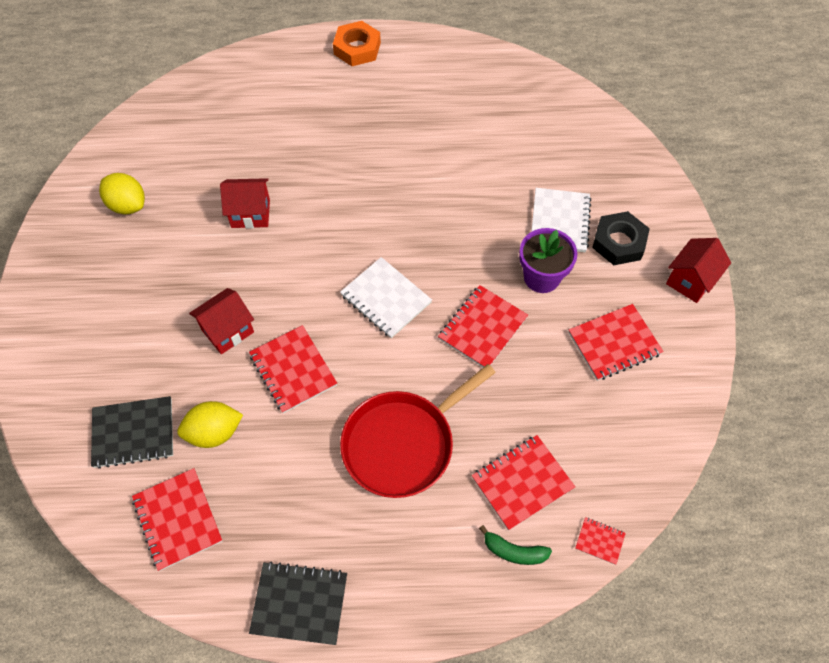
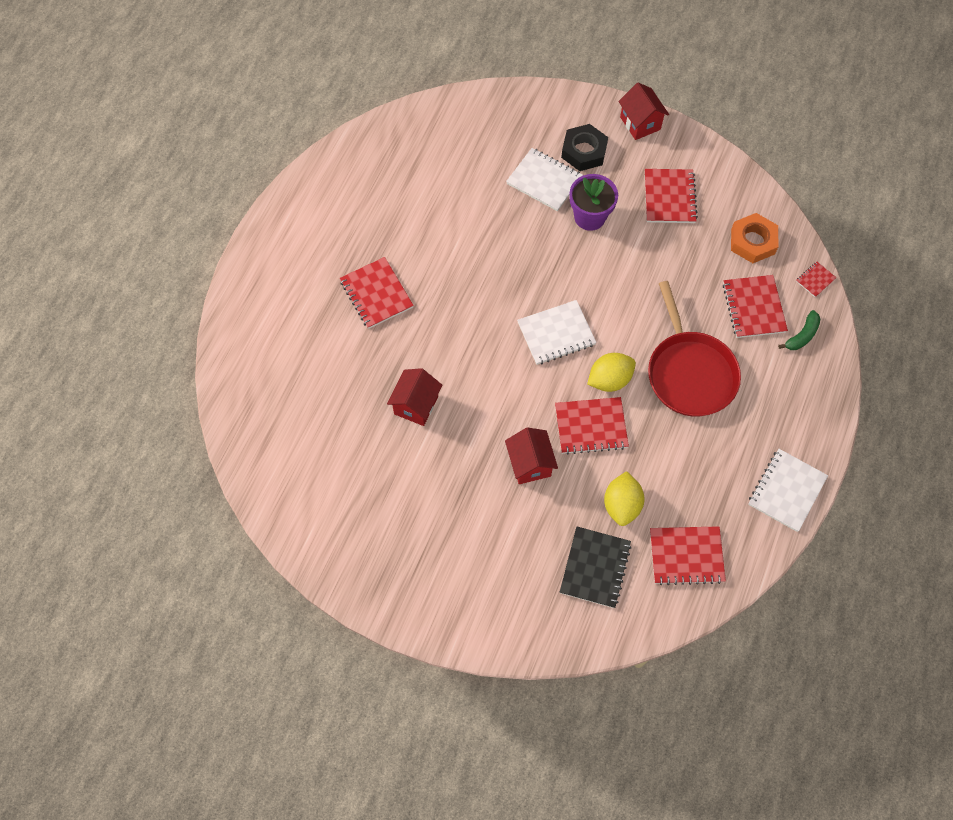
camera: 65 degrees left, 5 degrees up
(127, 205) = (351, 505): yellow lemon -> yellow lemon (609, 380)
(299, 603) = (786, 491): black notebook -> white notebook
(357, 48) = (270, 249): orange nut -> orange nut (752, 241)
(482, 328) = (616, 277): red notebook -> red notebook (376, 294)

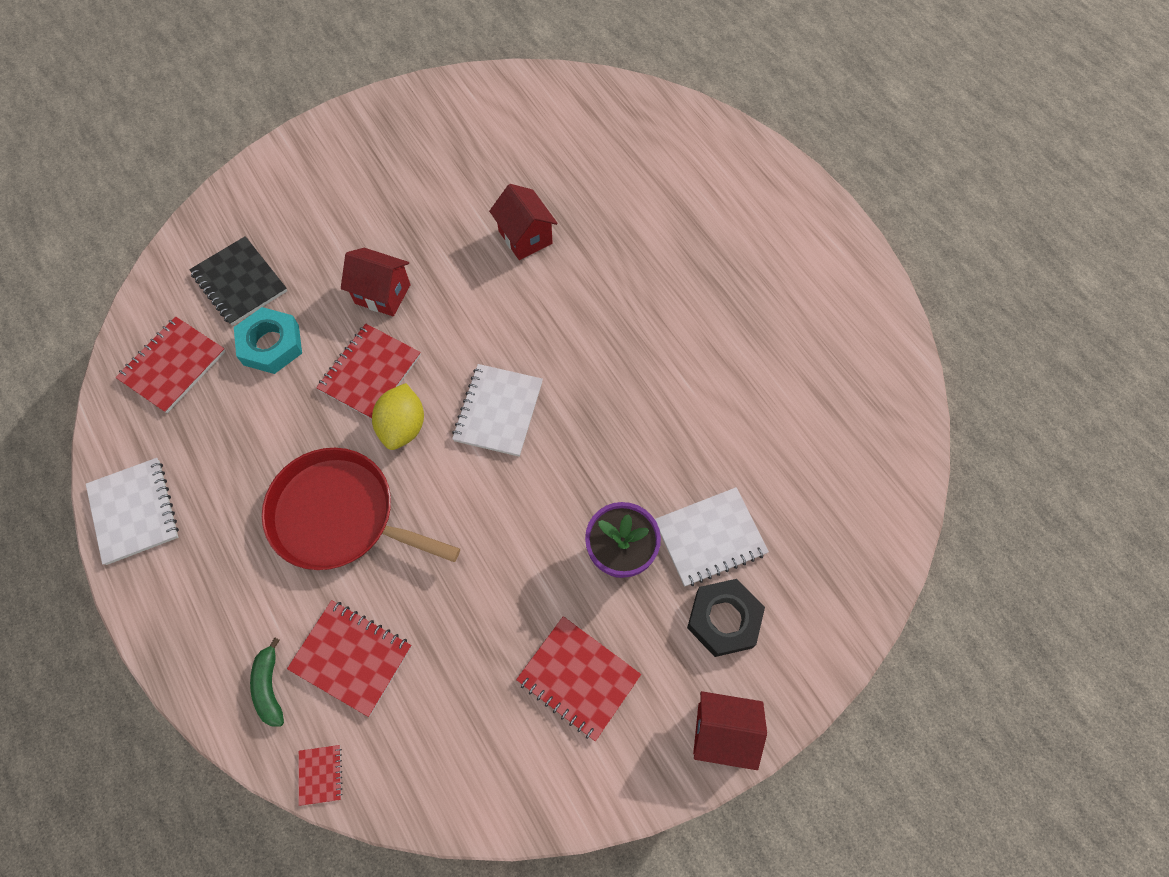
camera: 125 degrees right, 0 degrees up
(376, 294) = (678, 273): red notebook -> none
(621, 505) = (271, 345): yellow lemon -> turquoise nut
(752, 241) = (435, 737): orange nut -> none

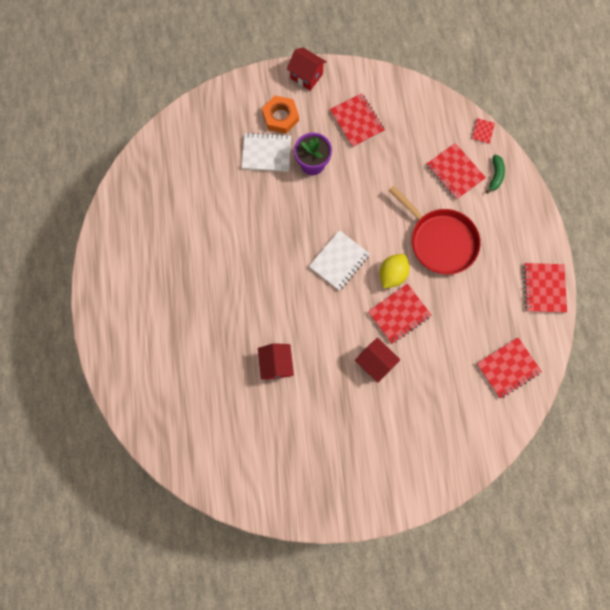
camera: 155 degrees left, 10 degrees up
(134, 511) = (544, 288): white notebook -> red notebook
(240, 282) = (456, 409): black notebook -> none
(271, 345) = (449, 357): turquoise nut -> none
(723, 619) = (280, 117): black nut -> orange nut

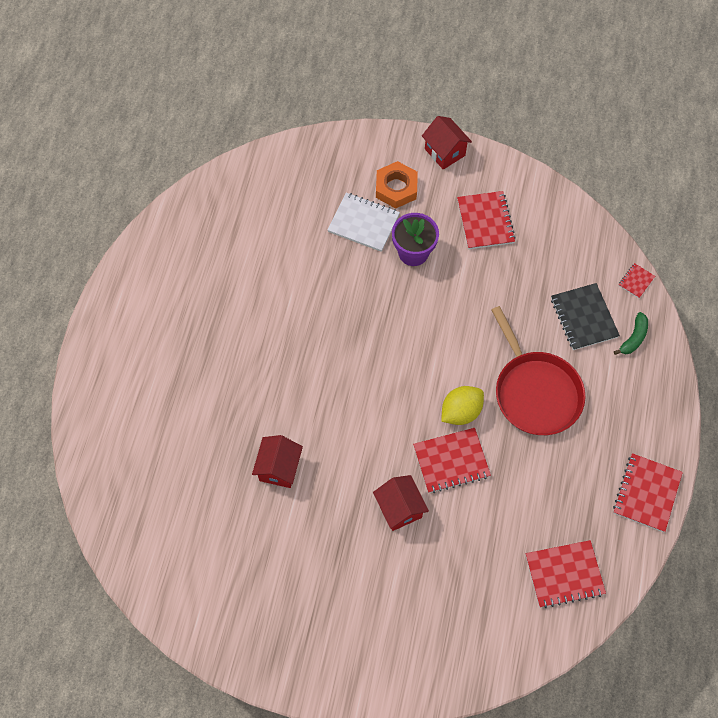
camera: 20 degrees right, 10 degrees down
(339, 261) = (402, 374): white notebook -> none
(454, 172) = (583, 318): red notebook -> black notebook

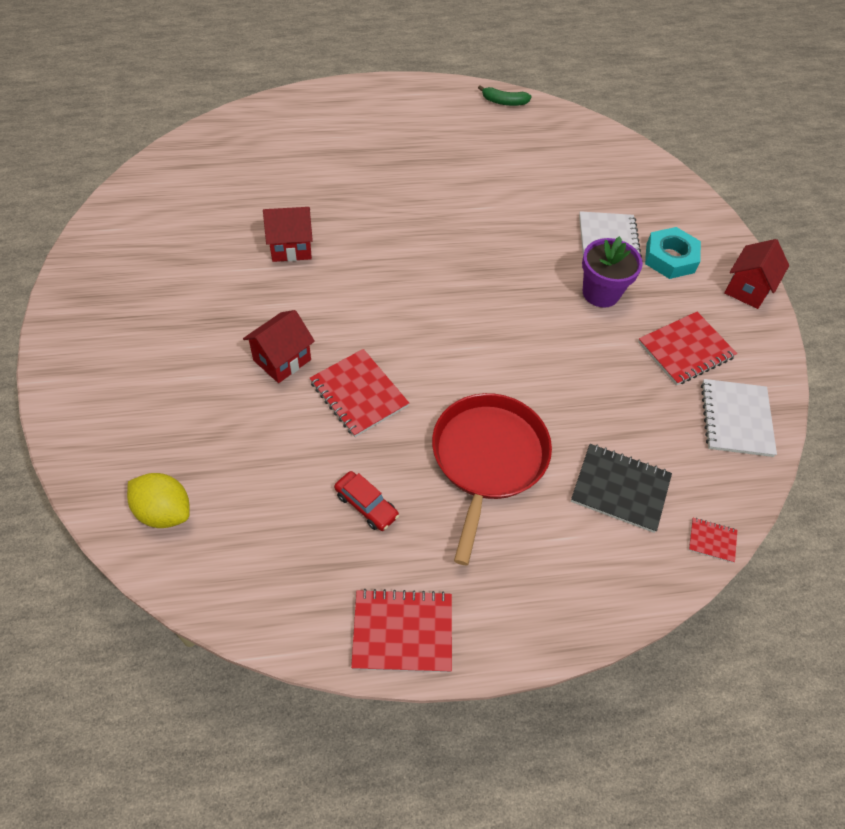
camera: 65 degrees right, 10 degrees down
(396, 188) = (670, 258): orange nut -> turquoise nut
(460, 411) = (425, 387): yellow lemon -> yellow lemon (164, 511)
(535, 392) = (488, 459): red pan -> red pan turned 150 degrees clockwise
(548, 486) = (366, 505): none -> red car
(552, 220) = (736, 419): none -> white notebook
(564, 574) = (252, 554): red notebook -> none
(583, 318) = (620, 489): black notebook -> black notebook turned 60 degrees clockwise
(633, 338) = (625, 558): green banana -> green banana (504, 102)

